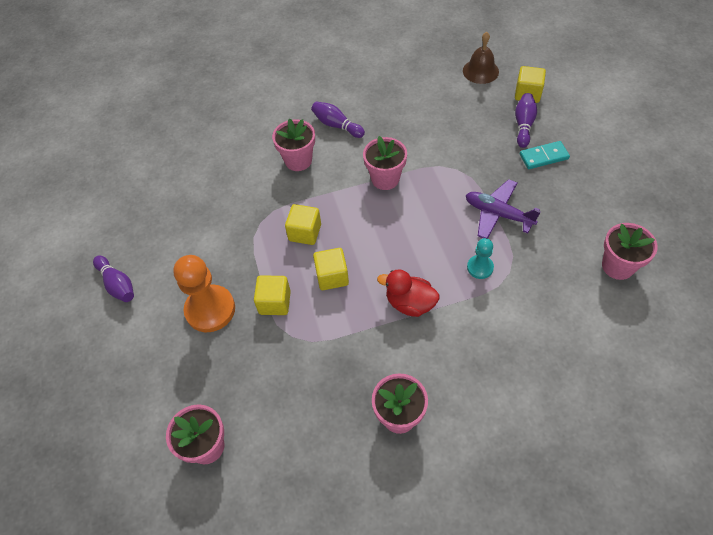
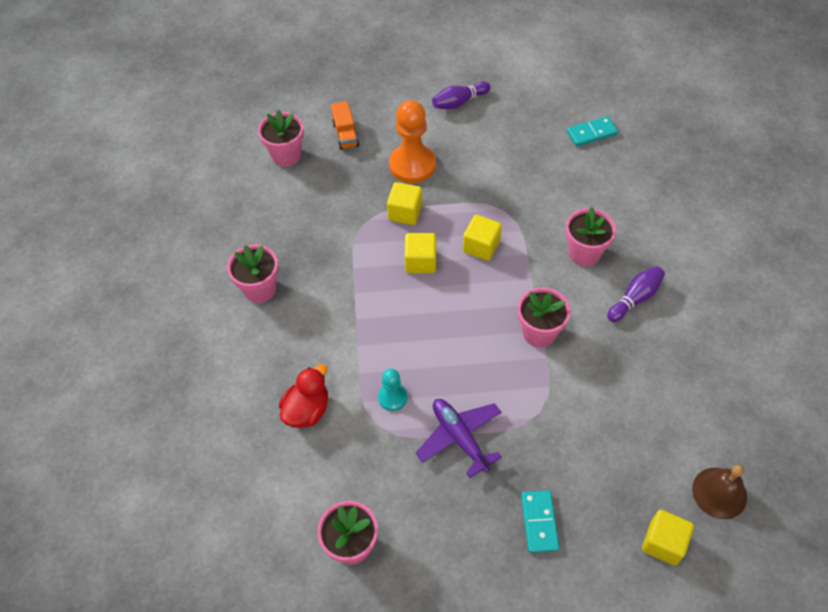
camera: 100 degrees right, 0 degrees up
(159, 172) = (591, 133): none -> turquoise domino
(169, 388) = (345, 134): none -> orange truck
(410, 303) = (369, 322): red duck -> red duck (307, 410)
(498, 214) = (460, 438): purple plane -> purple plane turned 75 degrees counterclockwise
(523, 125) = (601, 516): purple bowling pin -> none

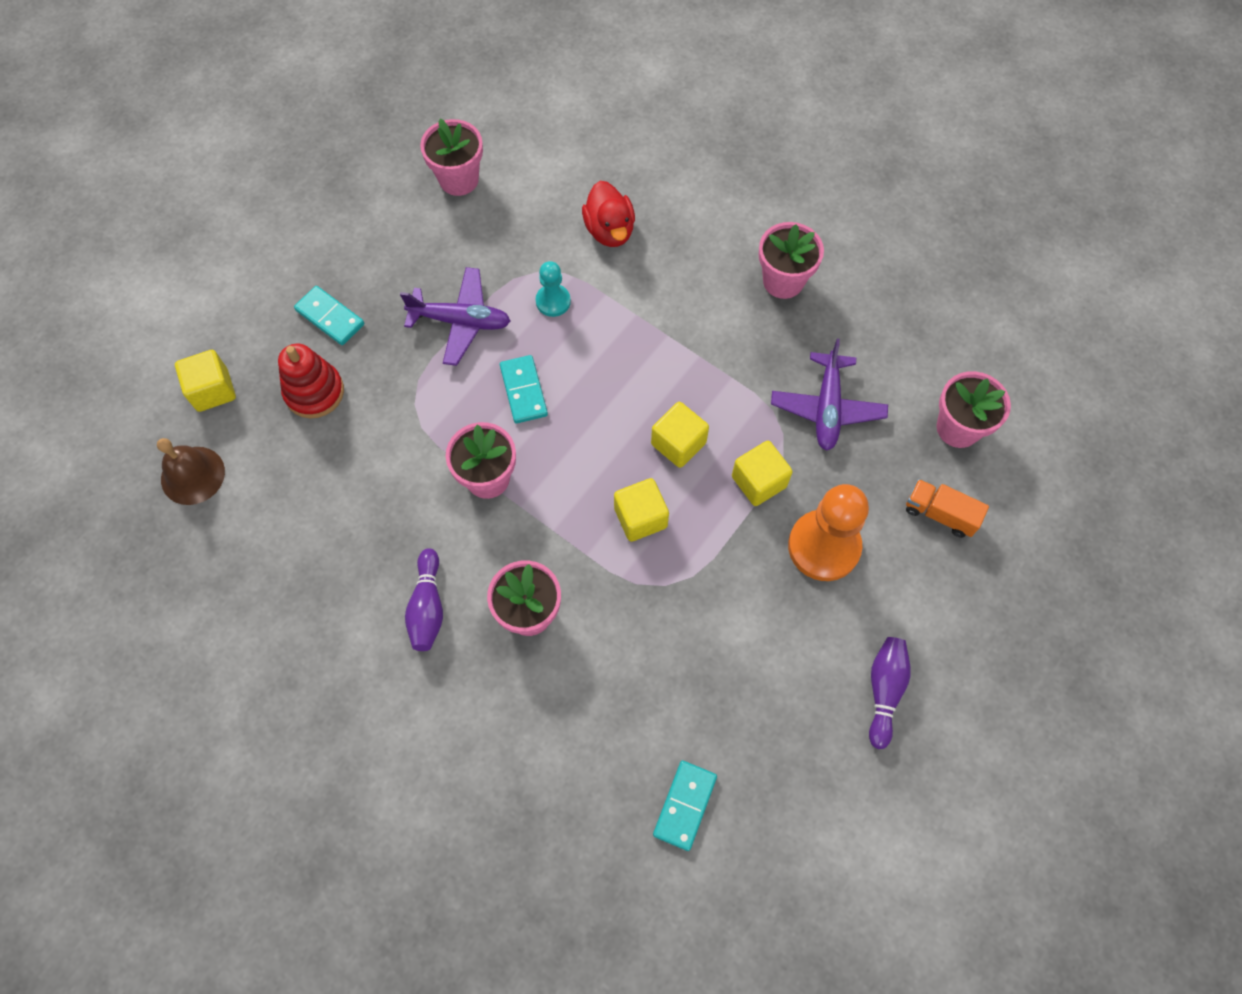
camera: 130 degrees right, 10 degrees up
(329, 214) = (827, 408): none -> purple plane
(469, 361) = (523, 391): none -> turquoise domino
(595, 477) = (314, 392): none -> red stacking toy

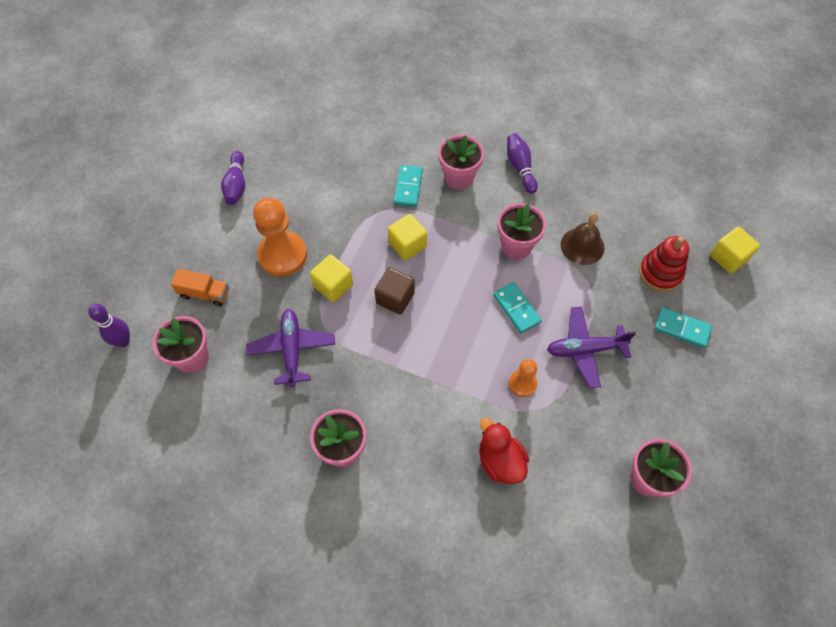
camera: 165 degrees right, 5 degrees down
(192, 475) = (704, 204): brown bell -> brown bell (582, 246)
(553, 301) = (522, 383): turquoise pawn -> orange pawn
(678, 443) = (395, 298): yellow cube -> brown cube
(684, 805) = (342, 111): turquoise domino -> turquoise domino (408, 187)
(1050, 472) = (123, 341): none -> purple bowling pin

